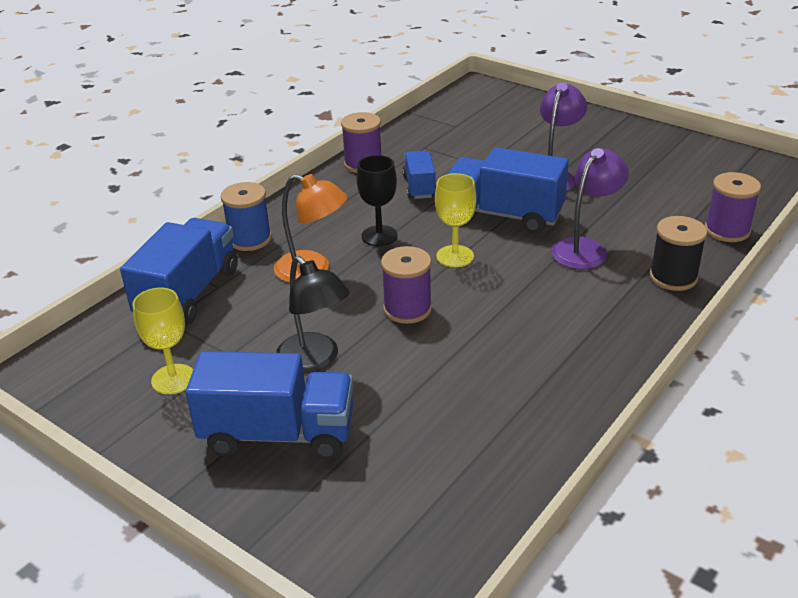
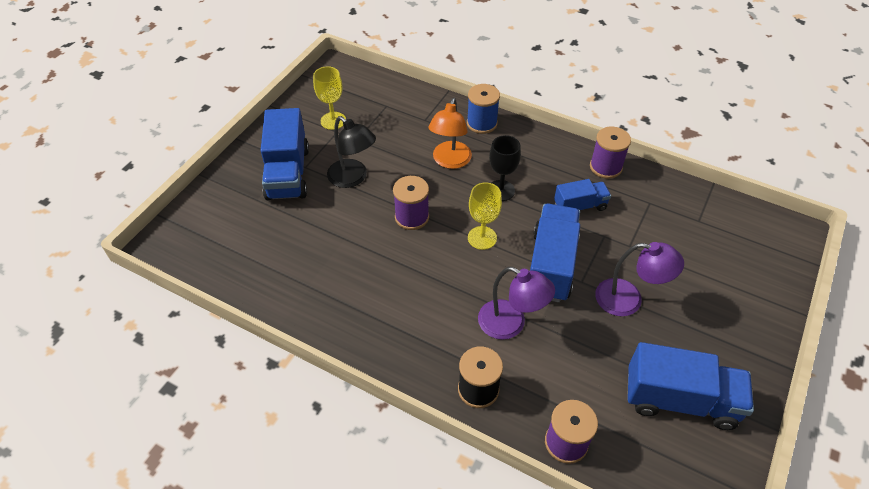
camera: 80 degrees right, 15 degrees up
(188, 294) = (414, 108): blue truck -> blue truck (680, 400)
(315, 361) = (353, 178): black lamp -> black lamp turned 90 degrees counterclockwise

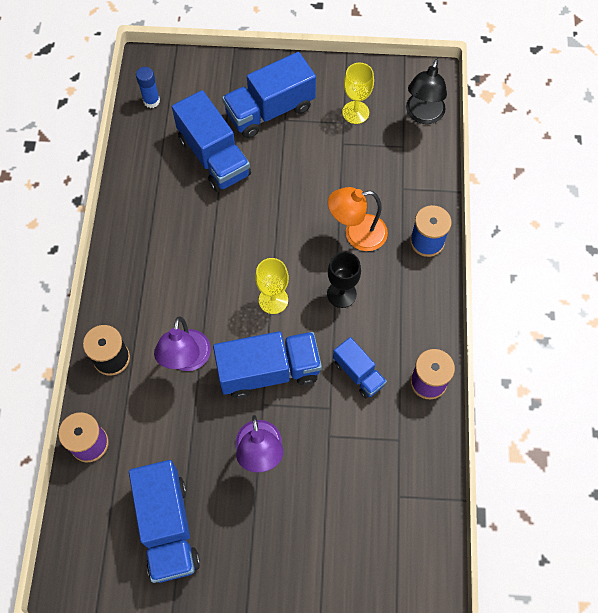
camera: 65 degrees right, 15 degrees up
(205, 256) = (151, 101): none -> blue glue stick
(306, 229) = (214, 157): none -> blue truck
(353, 178) = (291, 163): black lamp -> black lamp (423, 115)
(412, 217) = (269, 232): purple spool -> none

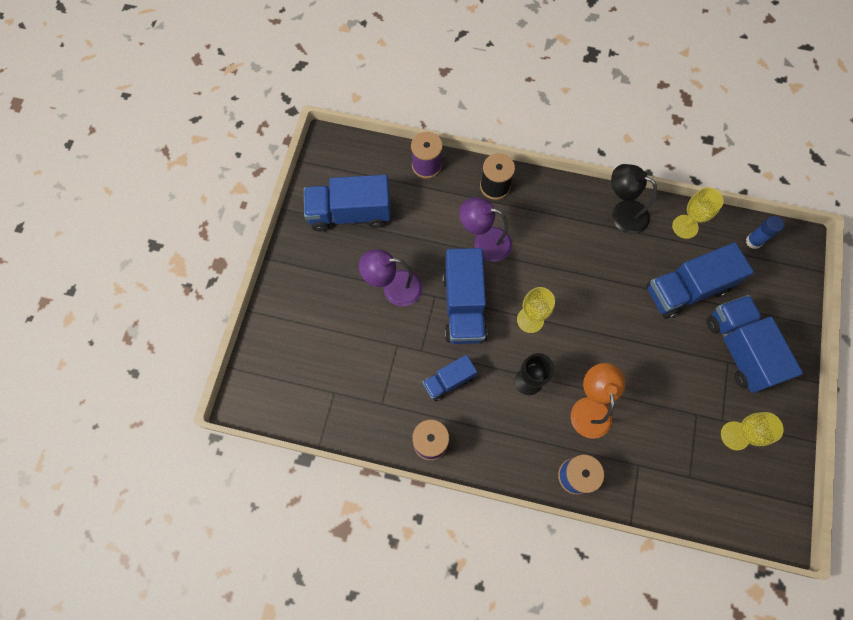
camera: 100 degrees right, 5 degrees up
(142, 161) = (685, 227): none -> yellow goblet
(423, 115) = (729, 508): black lamp -> black lamp (622, 213)

